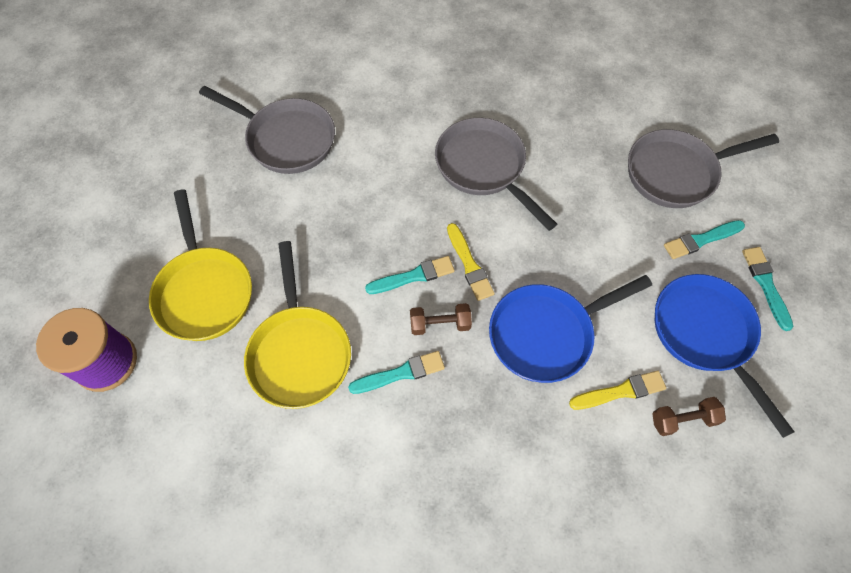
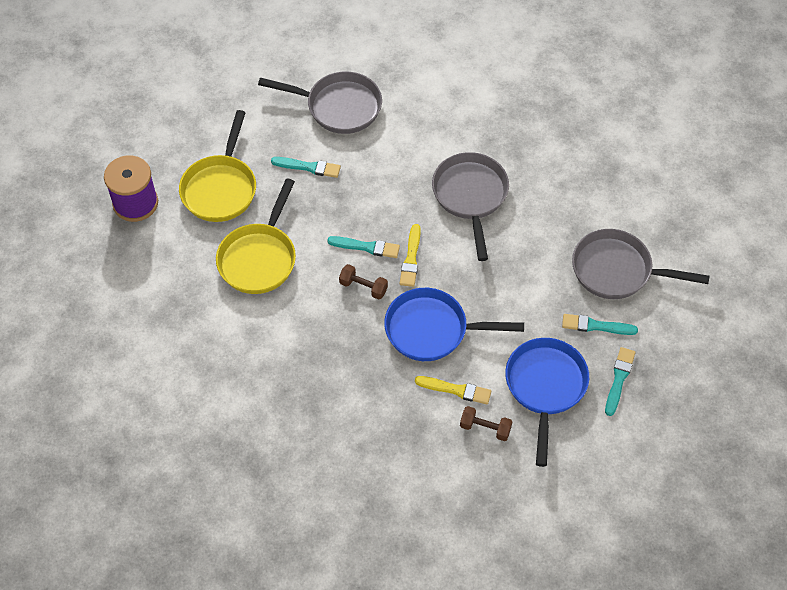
camera: 30 degrees right, 5 degrees down
(286, 139) = (338, 107): grey pan -> grey pan turned 45 degrees counterclockwise
(400, 373) = (316, 304): turquoise brush -> turquoise brush (308, 167)

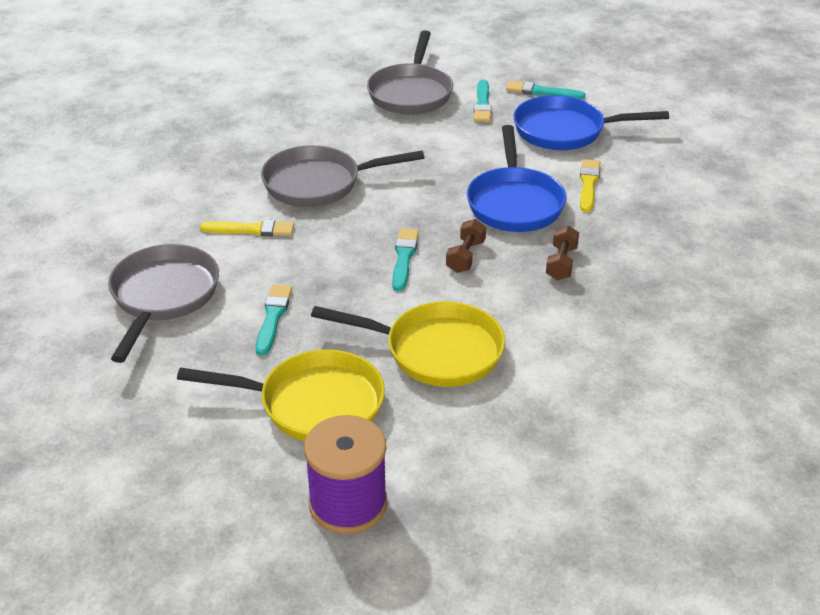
camera: 95 degrees left, 20 degrees down
(411, 258) = (416, 222): yellow brush -> yellow brush (251, 230)
(485, 428) = (628, 164): brown dumbbell -> brown dumbbell (561, 263)

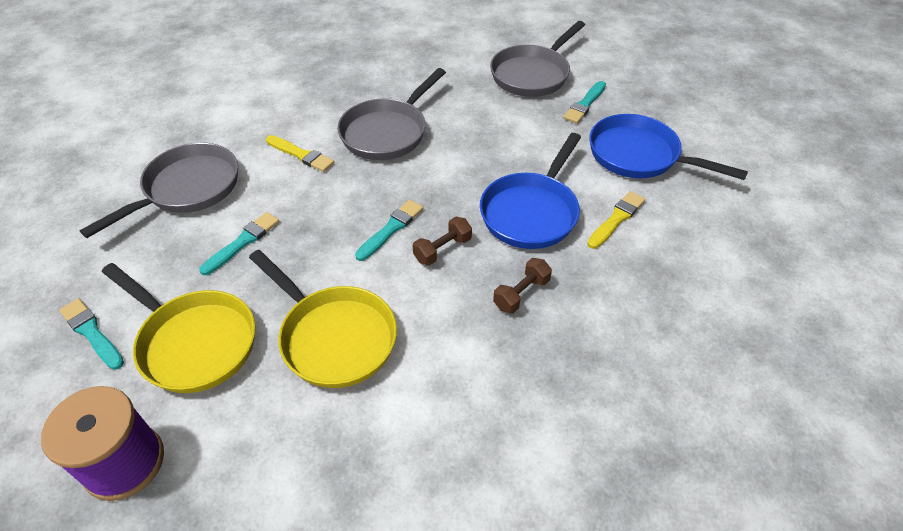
camera: 30 degrees right, 10 degrees up
(319, 183) = (387, 132): grey pan -> grey pan turned 75 degrees counterclockwise
(541, 92) = (649, 109): turquoise brush -> turquoise brush (92, 333)

